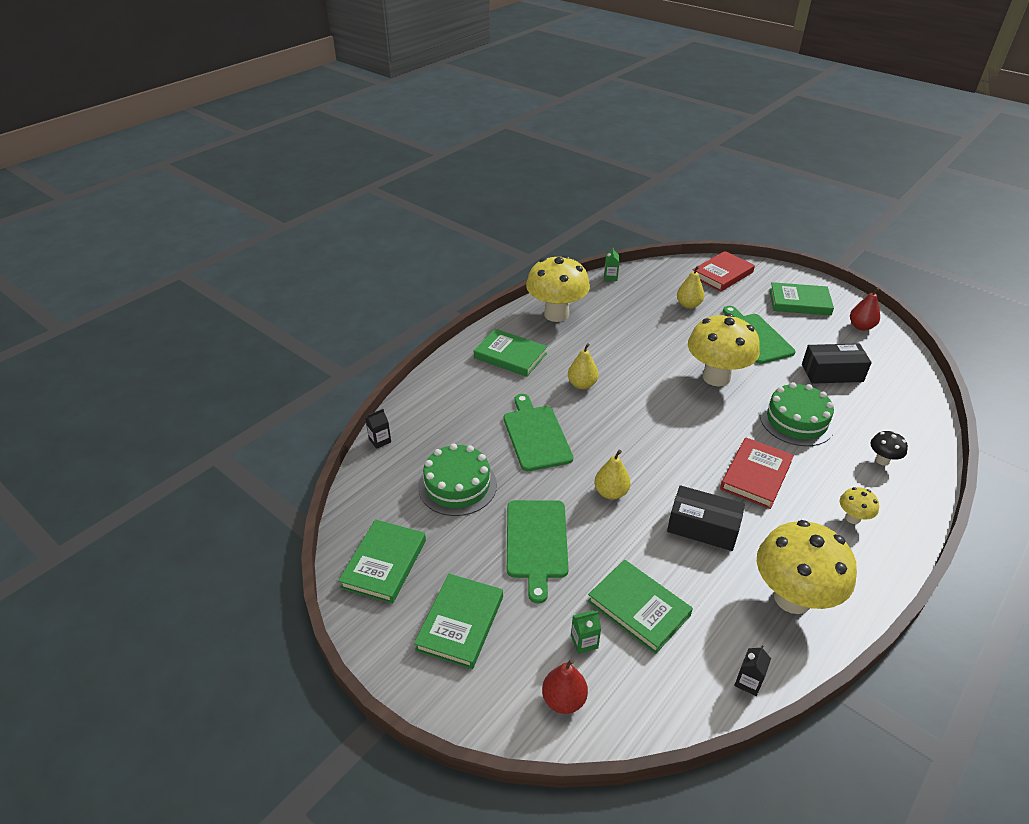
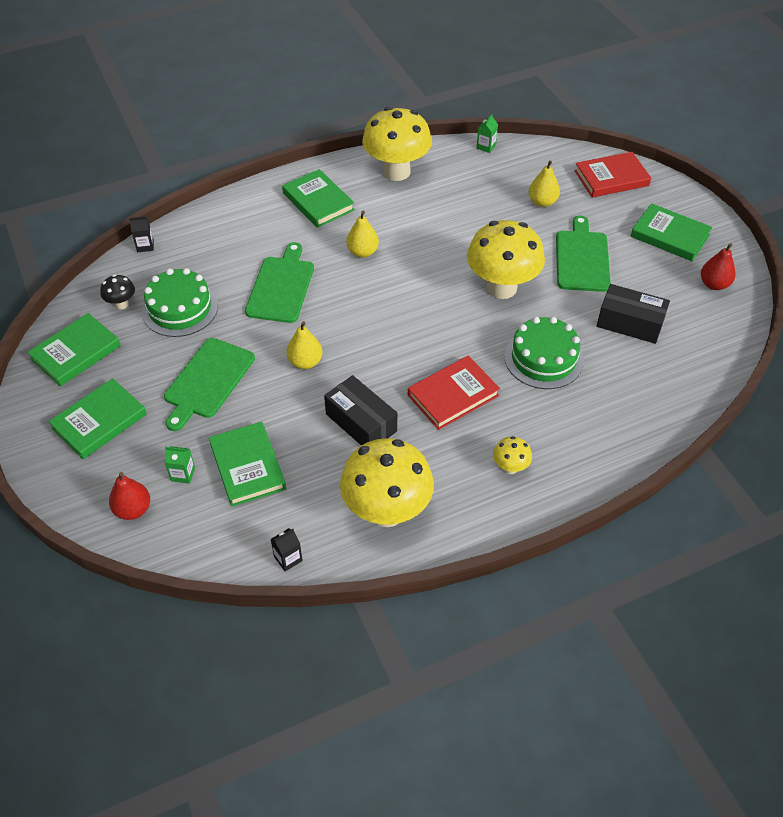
camera: 25 degrees right, 10 degrees up
(882, 460) = (595, 427): black mushroom -> black mushroom (121, 304)

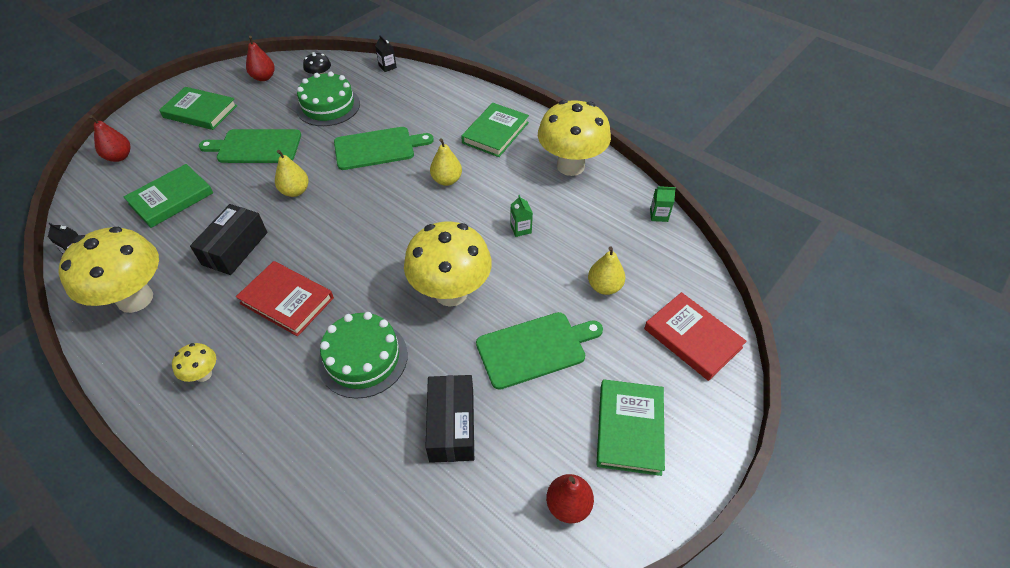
camera: 65 degrees right, 0 degrees up
(76, 352) = (264, 77): green book -> red pear
(183, 474) = (157, 168): green carton -> green carton (521, 229)

